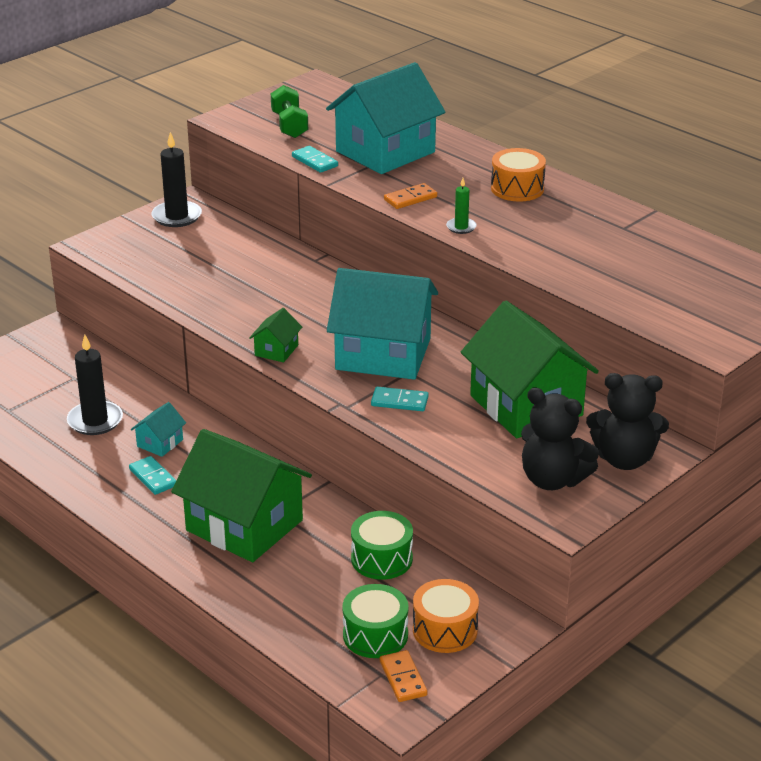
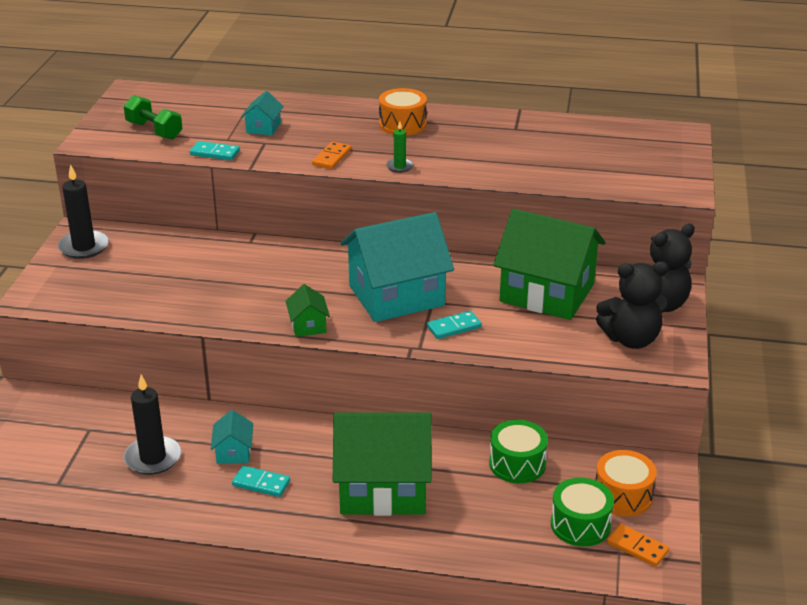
camera: 35 degrees left, 0 degrees up
(385, 152) = (263, 128): turquoise house -> turquoise house, size x0.42

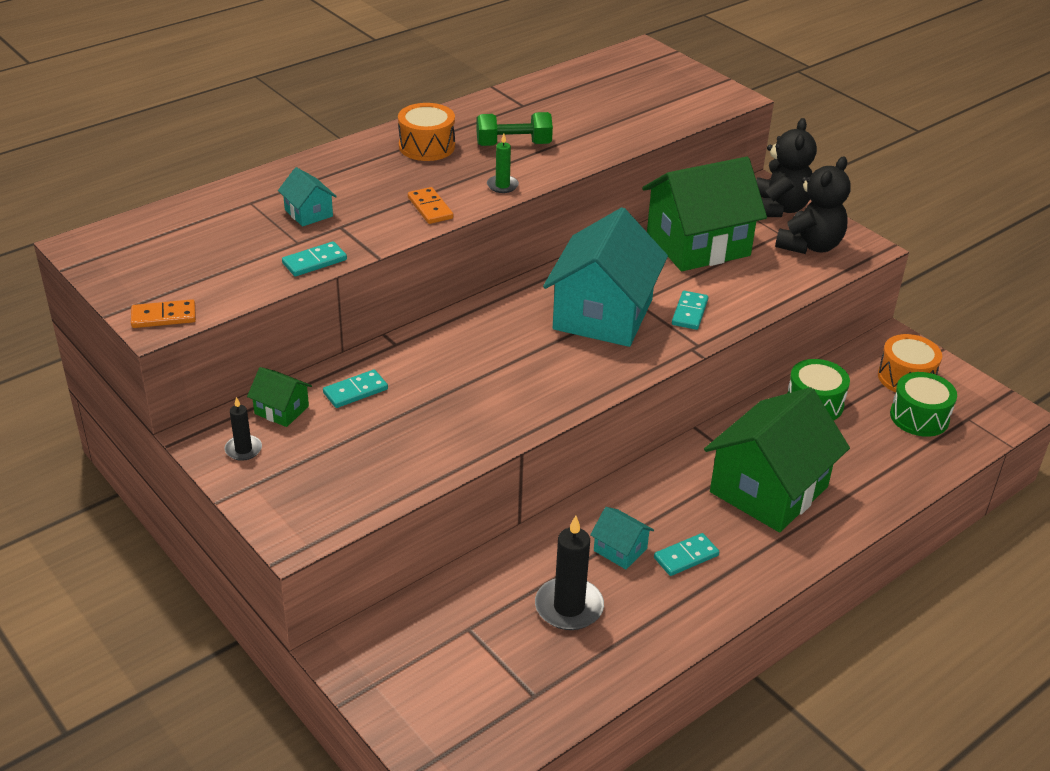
camera: 50 degrees left, 5 degrees up
(84, 247) = (243, 449): black candle -> black candle, size x0.54
(154, 130) = (203, 273): green dumbbell -> green dumbbell (513, 144)
(184, 252) = (355, 391): none -> turquoise domino
(308, 325) = (587, 384): green house -> green house (281, 410)
(637, 547) = (971, 407): orange domino -> orange domino (164, 317)

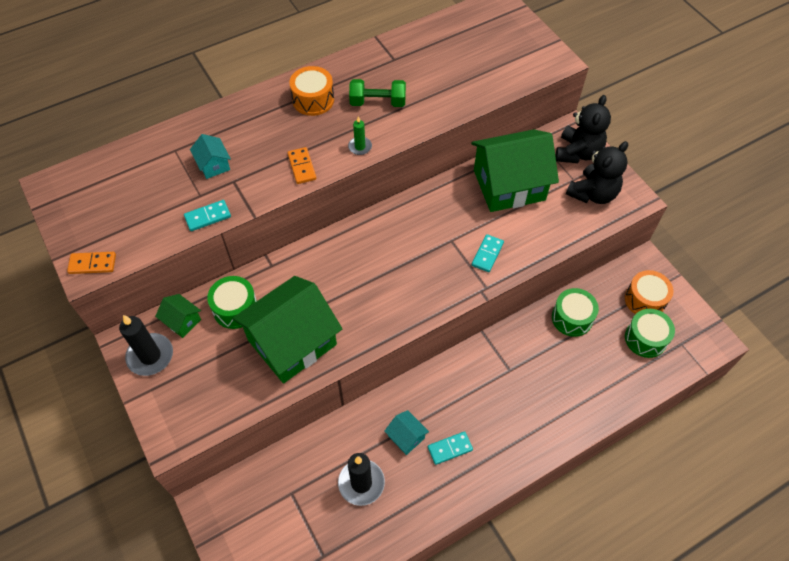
camera: 10 degrees right, 20 degrees up
(243, 449) = (150, 356): black candle -> black candle, size x1.85
(355, 391) = (235, 308): turquoise domino -> green drum
(603, 314) = (424, 250): turquoise house -> none
(769, 489) = (521, 394): green house -> green house (292, 342)

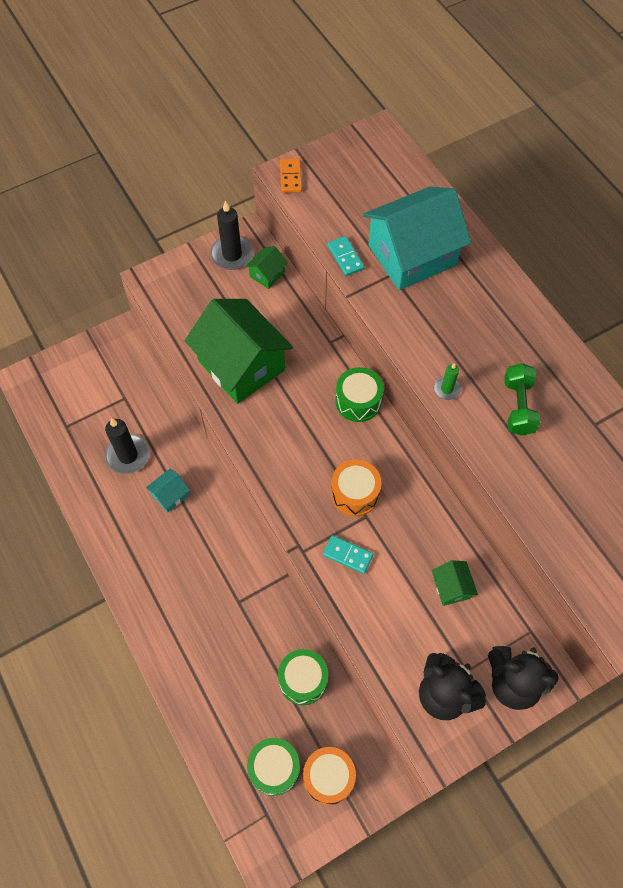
camera: 90 degrees right, 5 degrees up
(213, 165) = (412, 255): turquoise house -> turquoise house, size x2.35
(235, 308) = (280, 315): green drum -> green drum (358, 401)
(302, 167) = (414, 334): orange domino -> none
(313, 100) = (514, 340): orange drum -> orange drum (355, 493)
(450, 448) = (154, 536): turquoise domino -> none
(509, 185) = (451, 587): green house -> green house, size x0.42

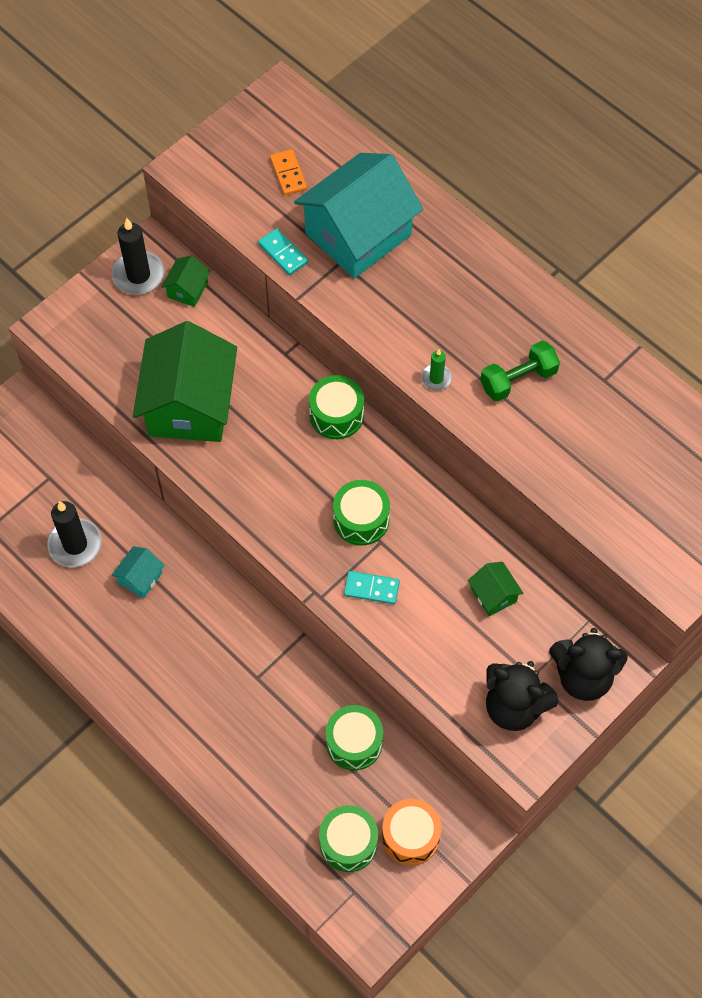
camera: 15 degrees left, 0 degrees up
(241, 365) = (189, 405): green house -> green house turned 60 degrees clockwise
(290, 177) = (191, 170): orange domino -> orange domino (288, 174)
(355, 493) = (361, 519): orange drum -> green drum
(518, 406) = (518, 379): green dumbbell -> green dumbbell turned 75 degrees clockwise

